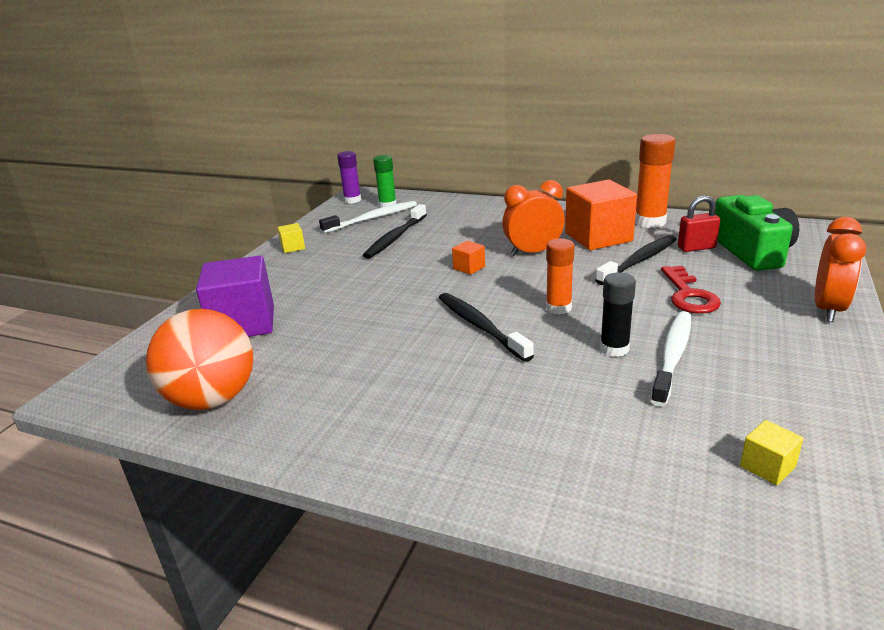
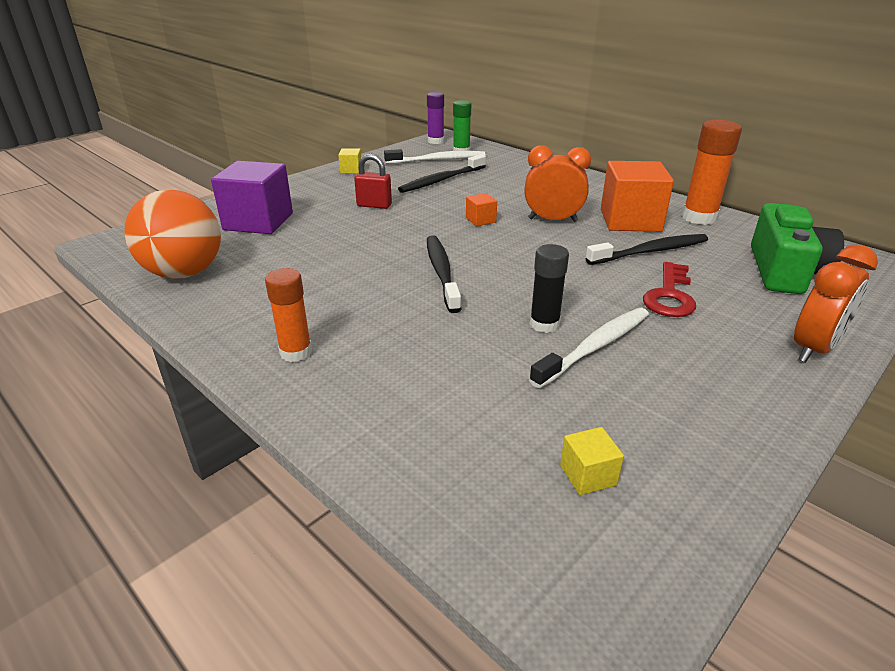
camera: 20 degrees right, 5 degrees up
(558, 308) = (527, 275): orange glue stick -> orange glue stick (296, 352)
(696, 248) = (724, 253): red padlock -> red padlock (374, 205)

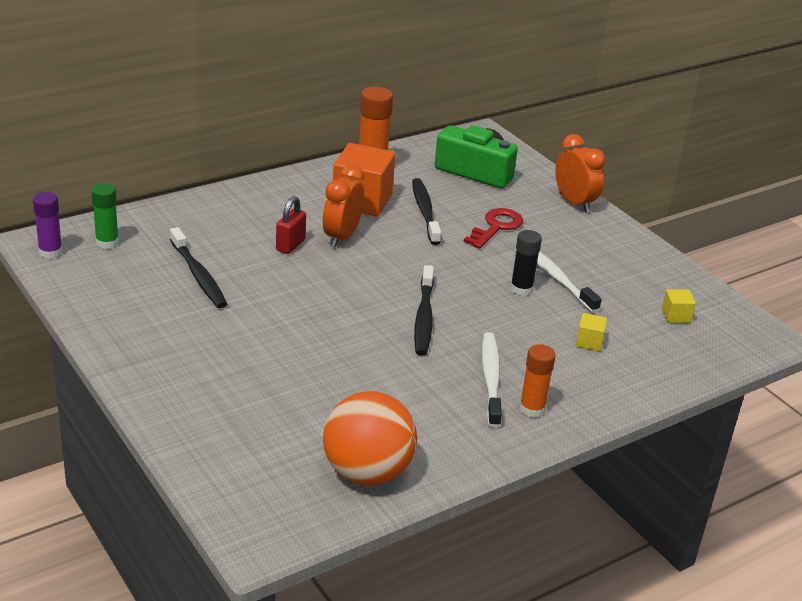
camera: 80 degrees left, 0 degrees up
(258, 222) = (253, 417): purple cube -> none
(351, 170) = (119, 333): yellow cube -> yellow cube (589, 342)
(374, 205) = (248, 331): red padlock -> red padlock (290, 245)
(438, 160) = (127, 265): white toothbrush -> white toothbrush (491, 379)
(442, 272) = (424, 317): black toothbrush -> black toothbrush turned 90 degrees counterclockwise
(480, 220) = (322, 274): orange cube -> none
(669, 295) = (496, 227): red key -> red key turned 90 degrees counterclockwise

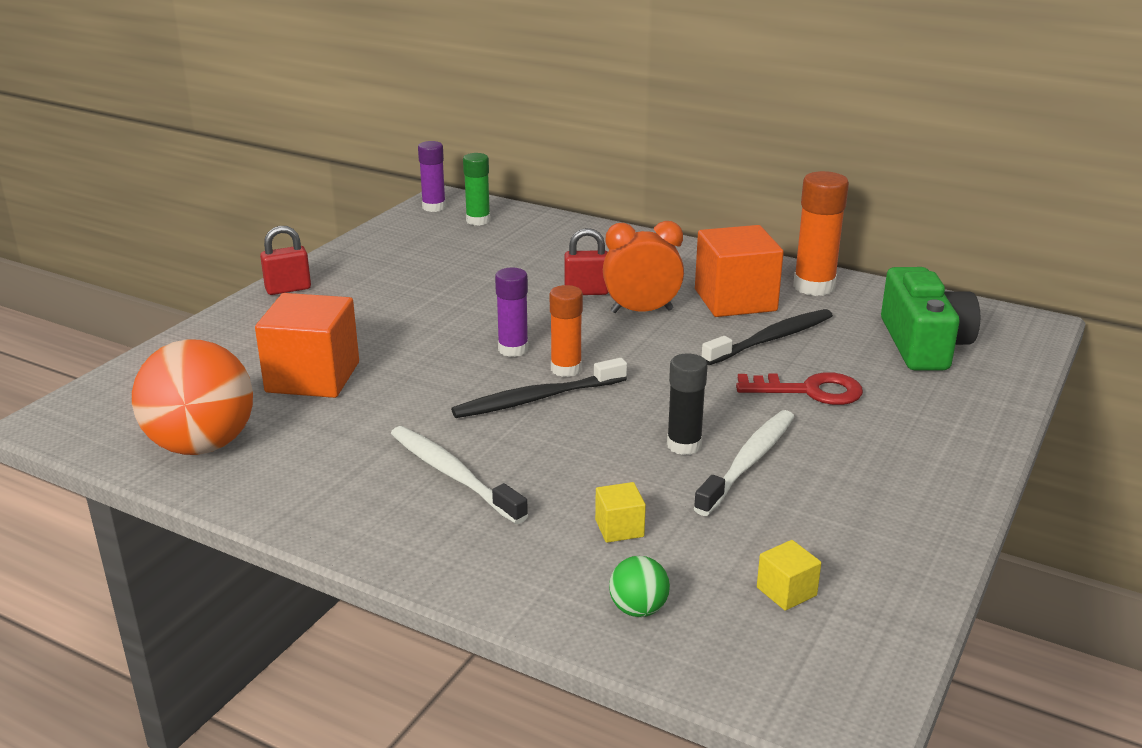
camera: 65 degrees right, 5 degrees down
(135, 368) = (288, 289): none -> red padlock
(198, 275) = (473, 269): black toothbrush -> none
(307, 397) = (313, 377): none -> orange cube
(347, 303) = (513, 349): none -> purple glue stick
(491, 379) = (453, 475): white toothbrush -> white toothbrush turned 105 degrees counterclockwise
(532, 409) = (413, 521): orange glue stick -> orange glue stick (566, 369)
(574, 203) = (970, 430): orange clock -> none
(664, 363) = (638, 609): none -> green ball

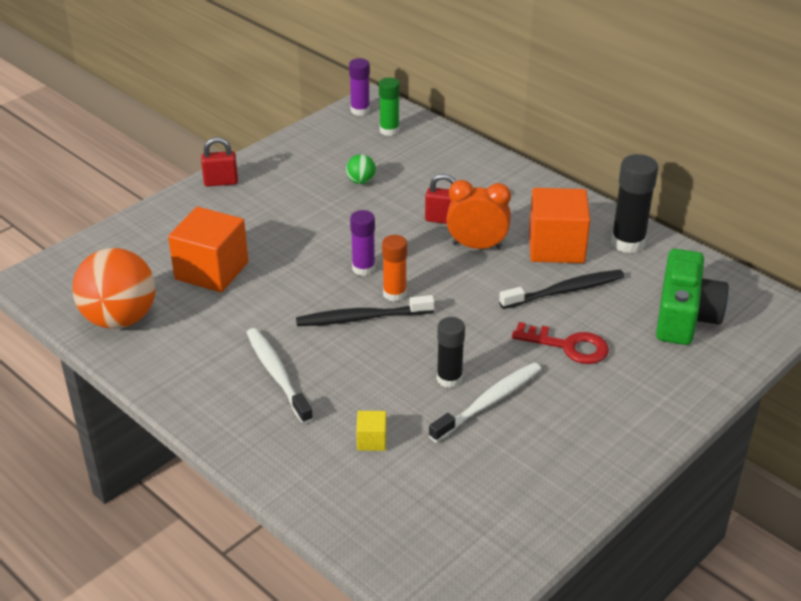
camera: 15 degrees right, 10 degrees up
(638, 609) = (356, 506): green ball -> green ball (361, 181)
(786, 591) = (461, 513): yellow cube -> none
(814, 287) = (628, 242): orange glue stick -> black glue stick

